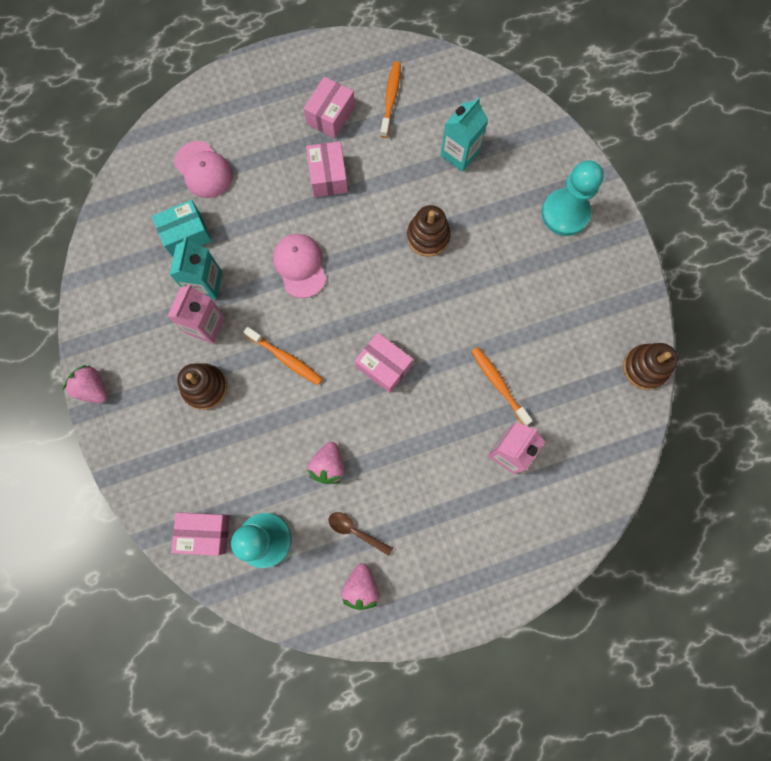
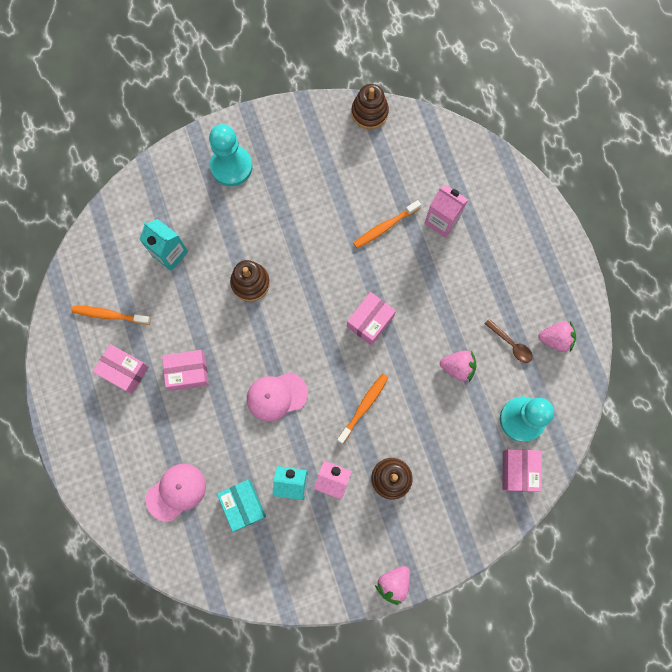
camera: 90 degrees left, 0 degrees up
(355, 531) = (511, 344): brown spoon -> brown spoon turned 75 degrees counterclockwise

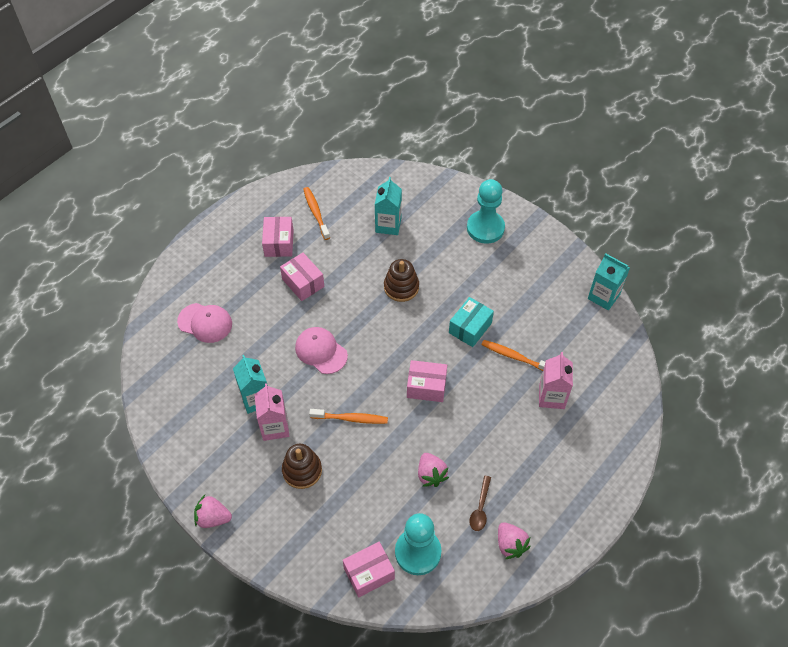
camera: 60 degrees right, 20 degrees down
(243, 505) = (219, 373): turquoise box -> turquoise box (470, 328)
(369, 112) = (603, 296): brown stacking toy -> turquoise carton

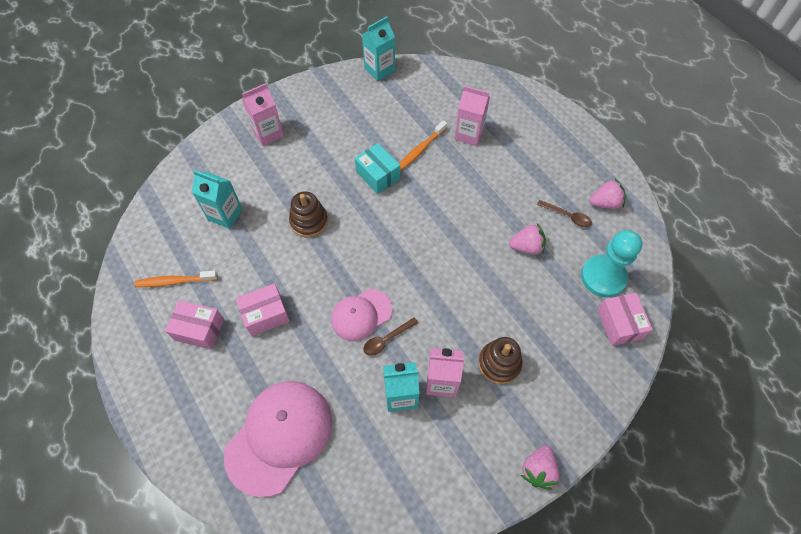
camera: 75 degrees left, 5 degrees up
(205, 323) = (279, 436): pink cap -> pink cap, size x1.69
(303, 376) = (386, 339): none -> brown spoon
(351, 418) = (450, 303): orange toothbrush -> none
(426, 387) = (432, 227): pink box -> none
(485, 228) = (268, 133): turquoise pawn -> pink carton

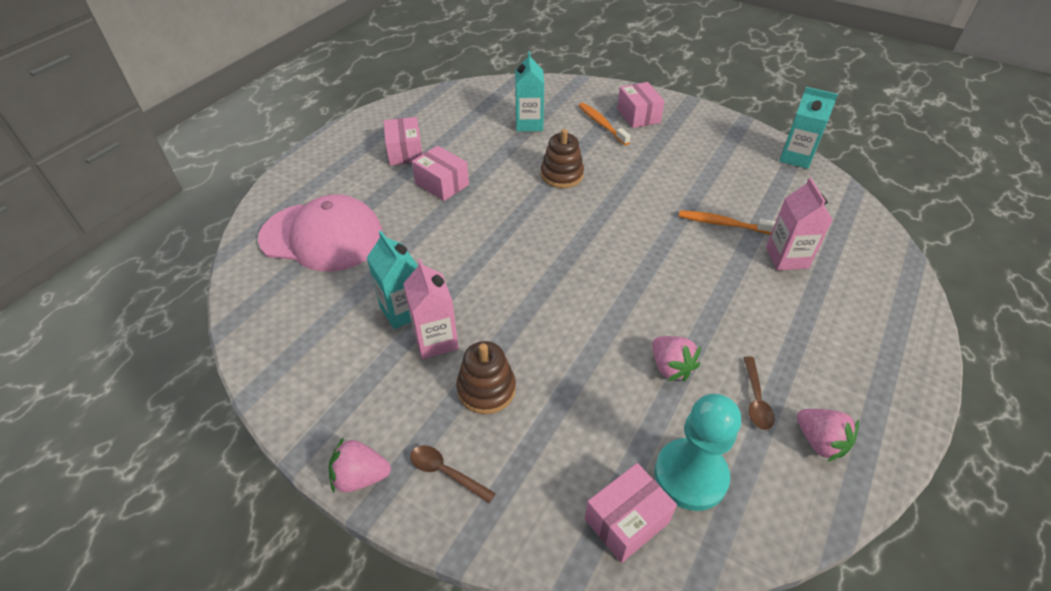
camera: 65 degrees right, 15 degrees down
(175, 281) = (443, 122): orange toothbrush -> orange toothbrush (602, 124)
(268, 133) = (638, 115): pink carton -> pink box
(361, 315) = (480, 248): pink cap -> none
(378, 175) = (657, 203): turquoise box -> none
(386, 339) = (462, 277): brown spoon -> brown spoon (445, 472)

